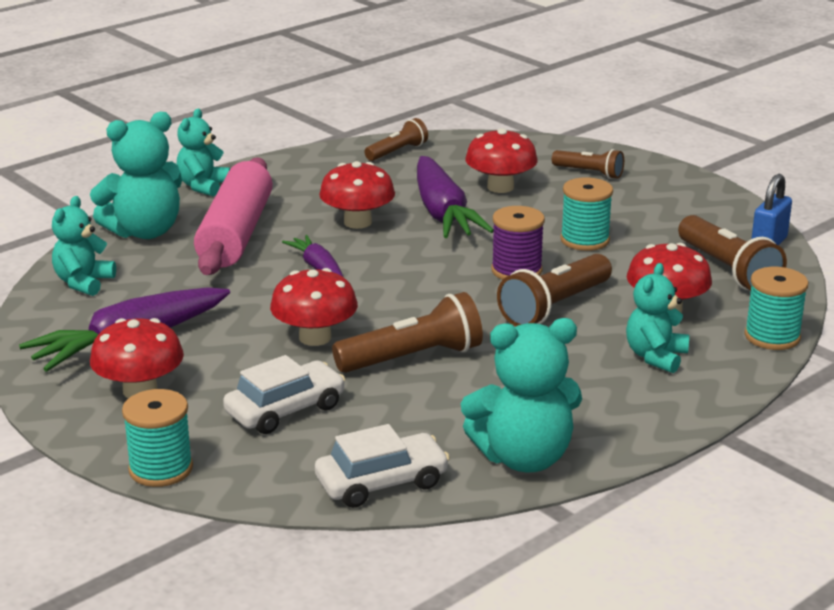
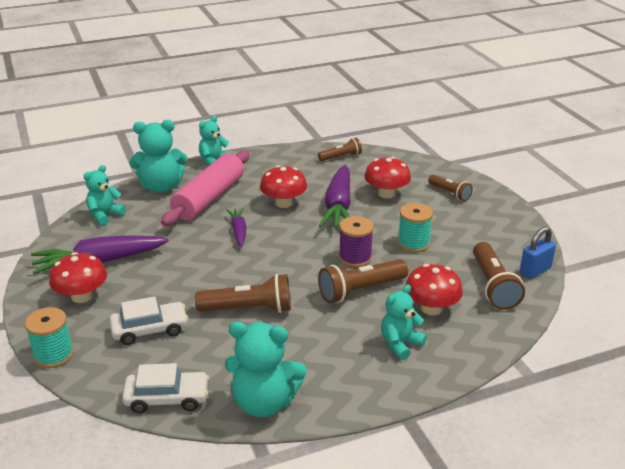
camera: 20 degrees right, 5 degrees up
(315, 337) = (202, 281): red mushroom -> none
(772, 336) = (489, 346): turquoise spool -> none

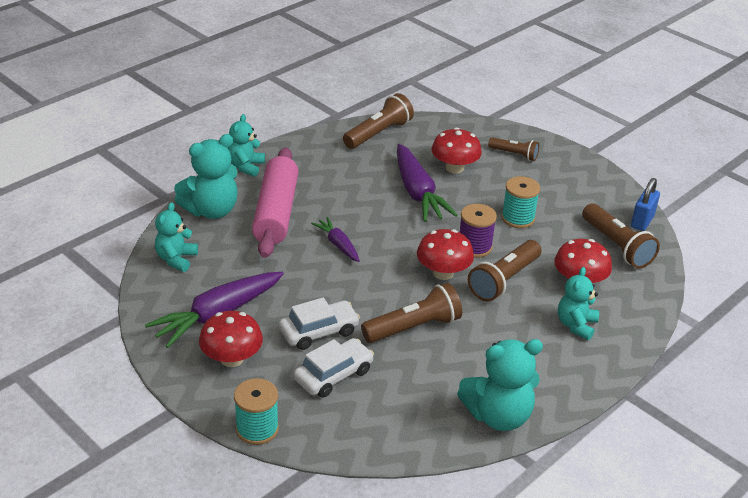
camera: 25 degrees left, 5 degrees up
(167, 398) = (407, 438): white car -> white car (319, 331)
(283, 203) = (359, 201): red mushroom -> red mushroom (443, 273)
(341, 157) = (378, 133): brown flashlight -> brown flashlight, size x1.63

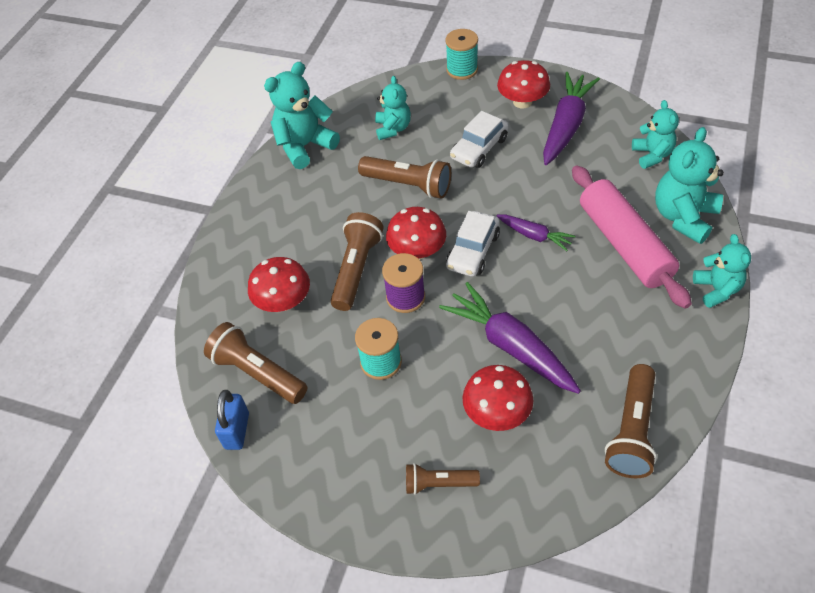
camera: 160 degrees right, 15 degrees up
(333, 375) = (441, 122): white car -> white car (473, 251)
(414, 327) = (408, 185): brown flashlight -> brown flashlight turned 105 degrees counterclockwise
(576, 325) = (271, 251): turquoise teddy bear -> turquoise teddy bear (393, 128)

